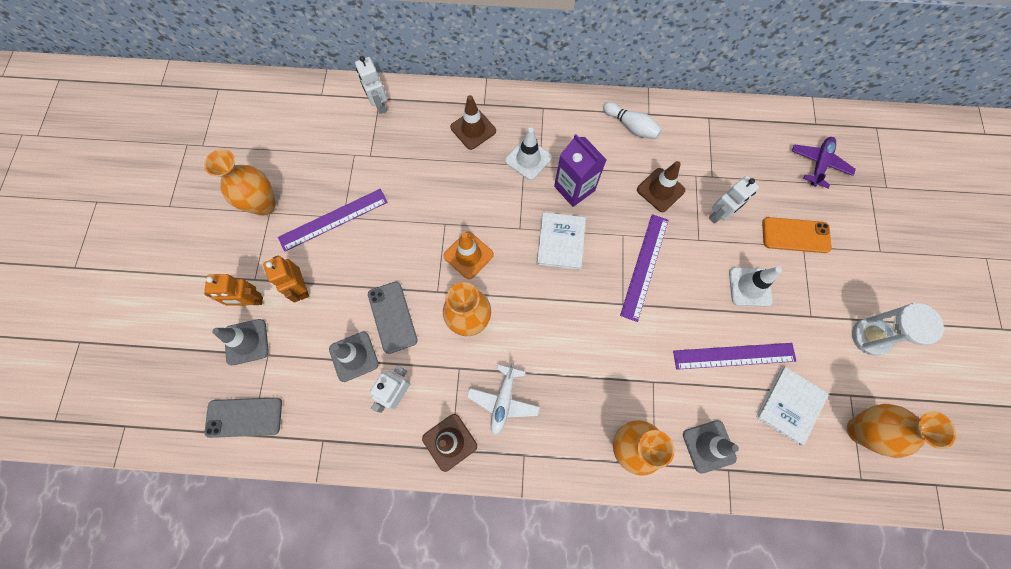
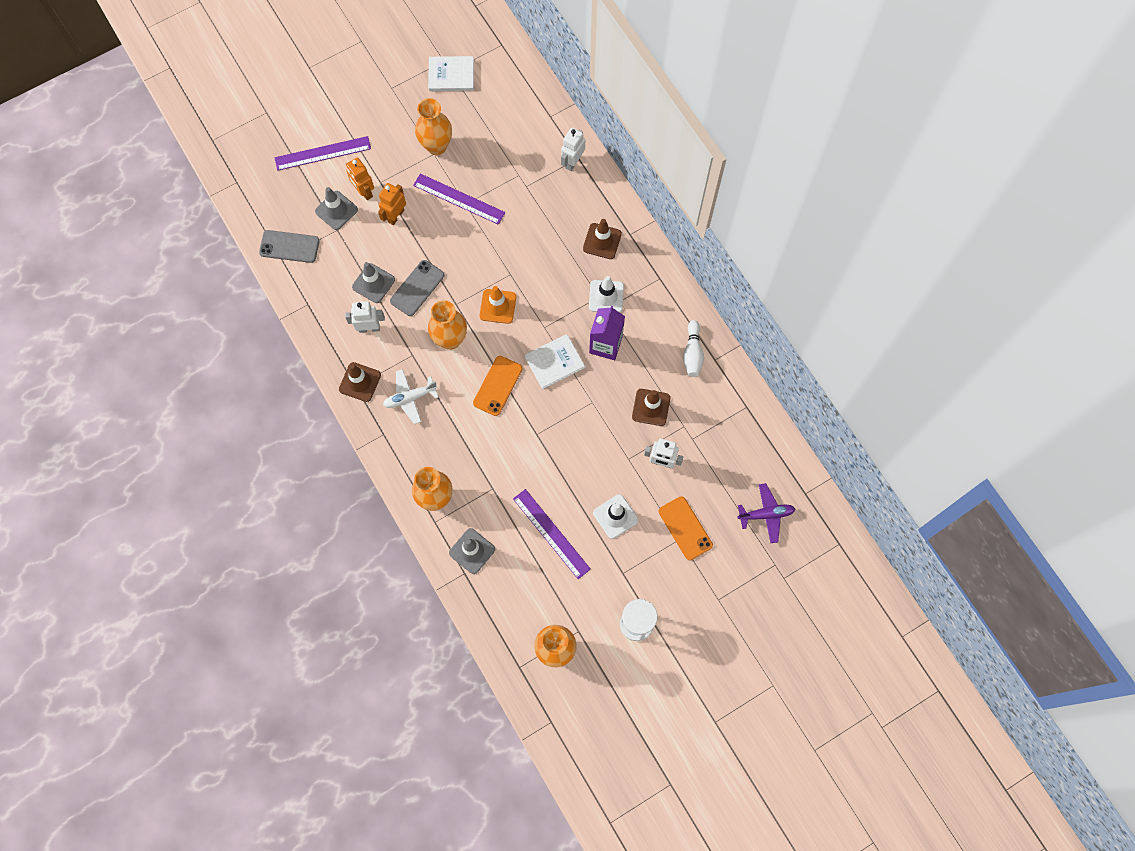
camera: 55 degrees right, 0 degrees up
(244, 417) = (289, 247): grey phone -> grey phone turned 45 degrees counterclockwise
(549, 307) = (498, 386): none -> orange phone
(644, 266) = (577, 432): purple ruler -> purple ruler (323, 153)
(790, 405) = (540, 591): white book -> white book (451, 75)

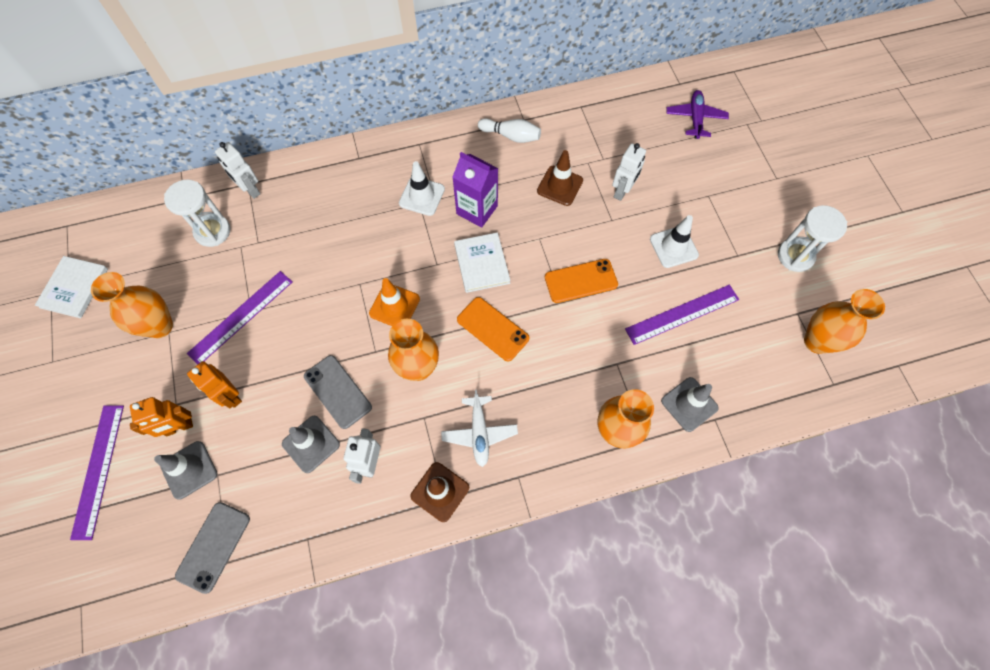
camera: 75 degrees left, 5 degrees down
(526, 149) = (212, 231): none -> white hourglass
(602, 241) = (356, 185): brown traffic cone -> none
(685, 528) = (697, 187): orange phone -> orange phone (580, 281)

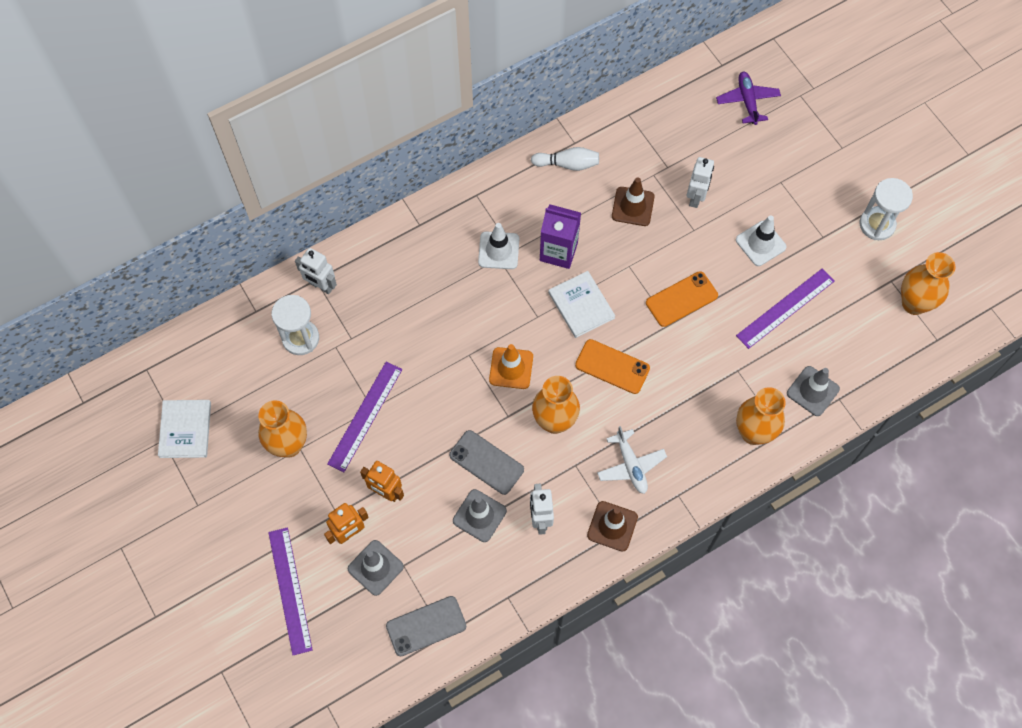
camera: 15 degrees left, 0 degrees up
(213, 547) = (426, 626): grey phone -> grey phone turned 60 degrees clockwise

